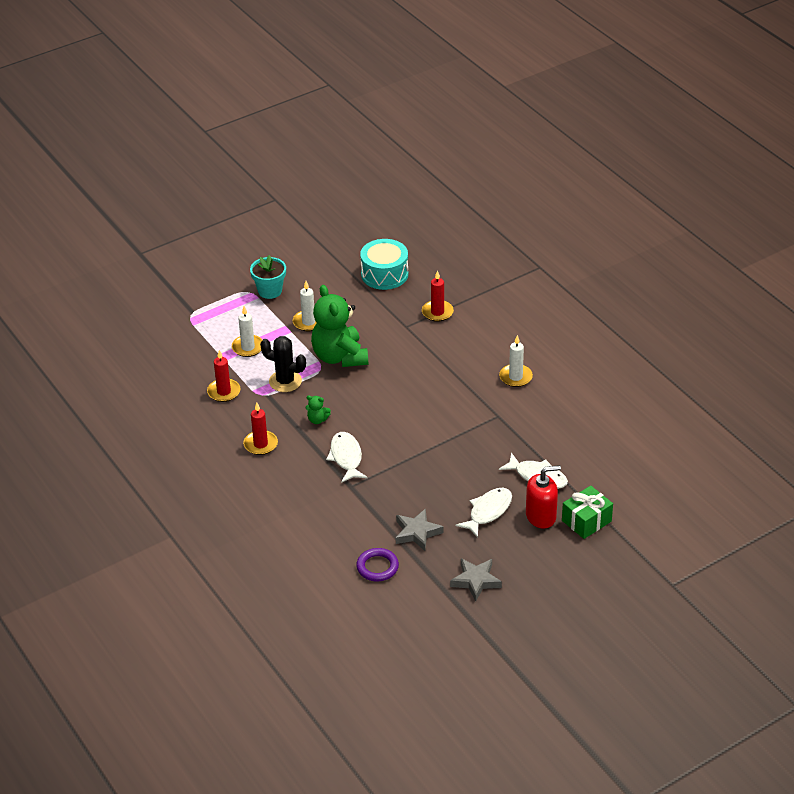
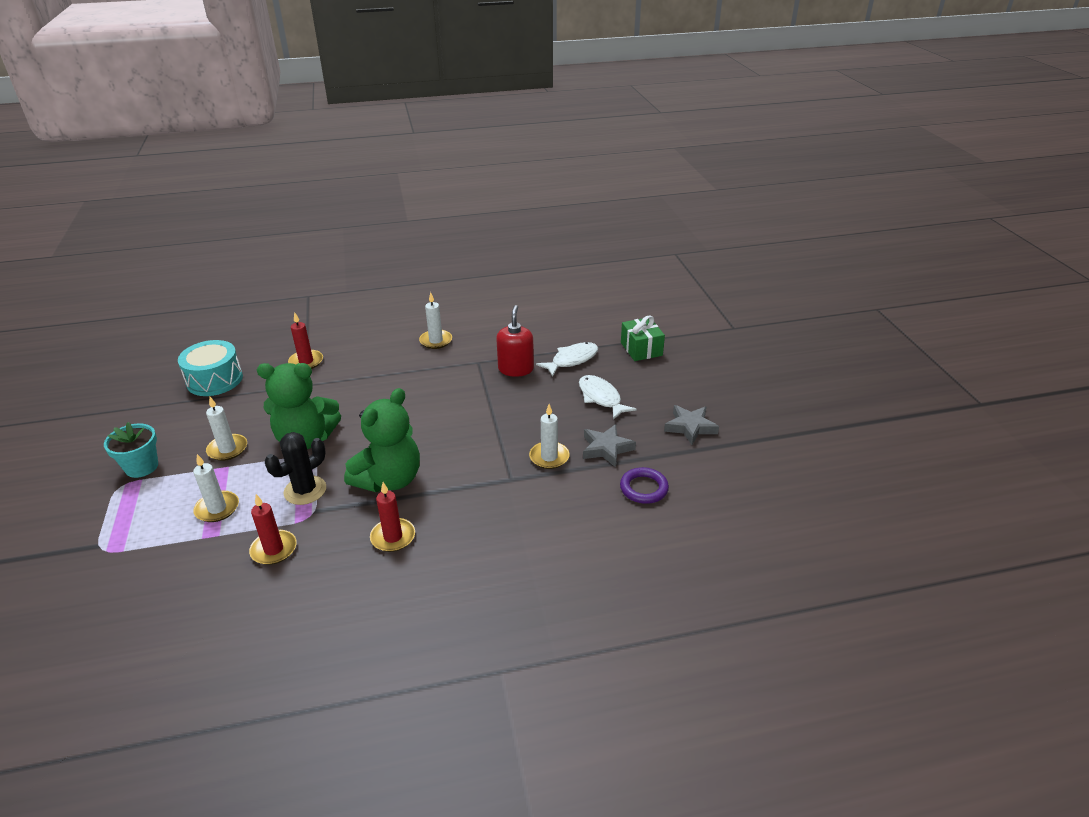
camera: 70 degrees left, 5 degrees down
(317, 420) = (389, 479): green teddy bear -> green teddy bear, size x2.47
(346, 457) = (465, 472): white fish -> none
(388, 500) = (549, 457): none -> white candle
(541, 516) = (623, 370): red soap dispenser -> red soap dispenser (516, 369)

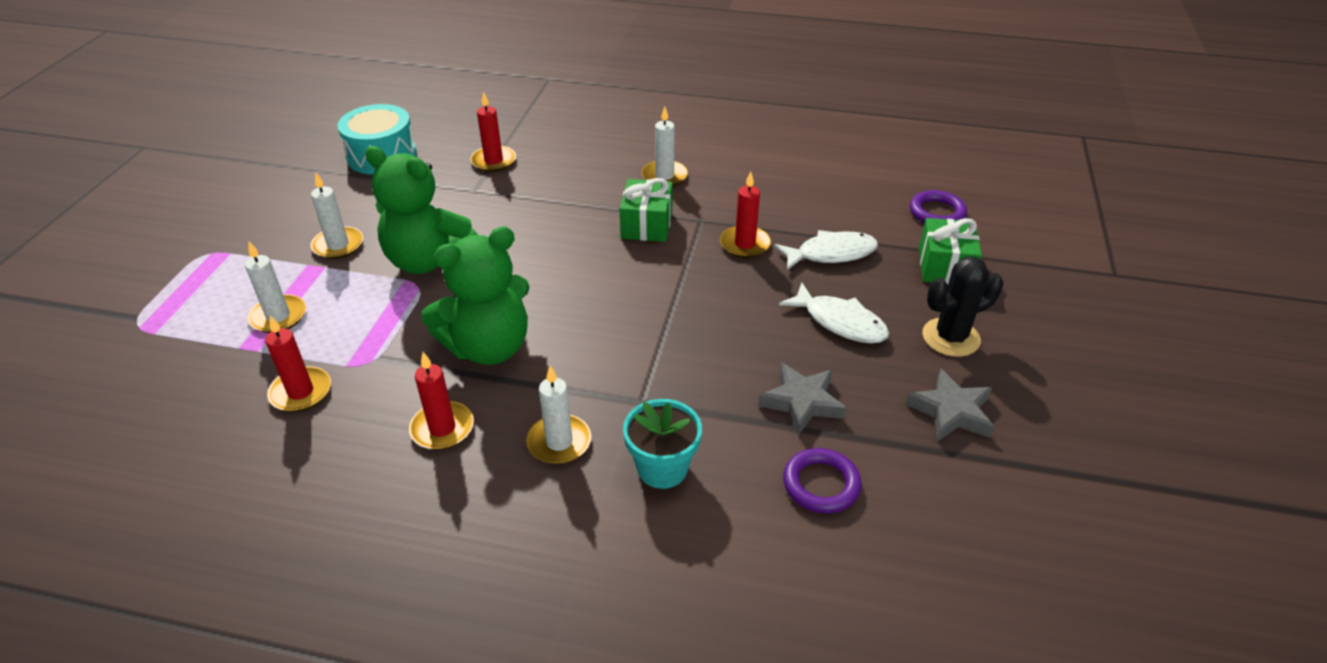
camera: 25 degrees right, 5 degrees up
(142, 467) = (240, 238): turquoise flower pot -> turquoise flower pot (662, 468)
(305, 490) = (384, 327): black cactus -> black cactus (951, 337)
(444, 374) = (646, 225): none -> green gift
(516, 369) = (745, 244): red soap dispenser -> red candle
(549, 457) = (712, 387): white candle -> white candle (559, 442)
(601, 398) = (840, 322): white fish -> white fish turned 135 degrees clockwise
(619, 319) = (937, 213): none -> purple ring

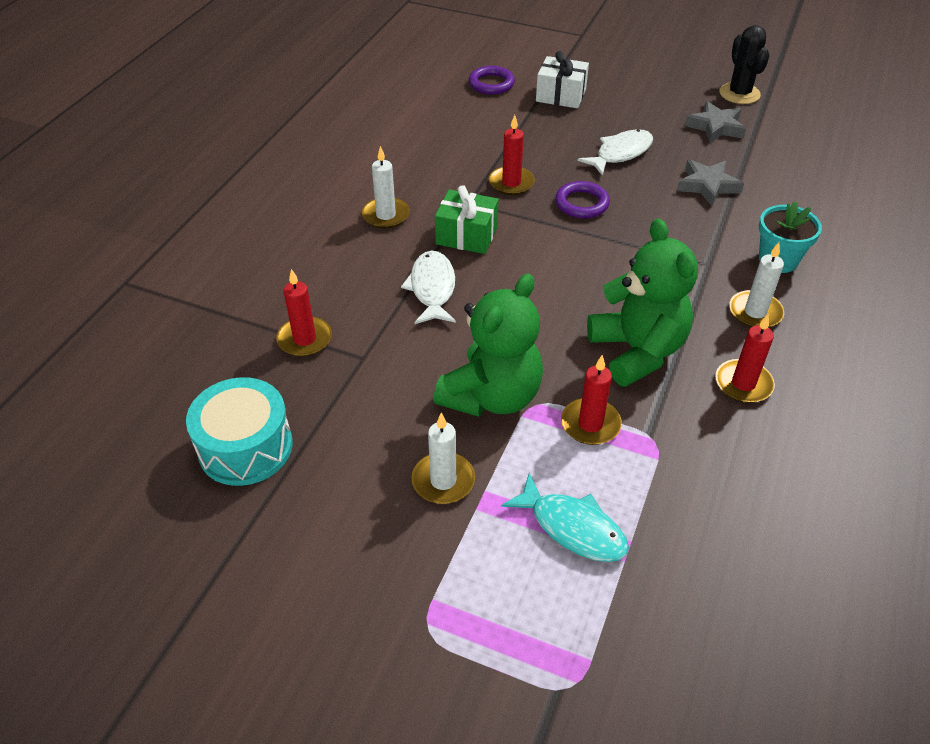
camera: 80 degrees left, 5 degrees up
(278, 316) = (573, 528): white candle -> turquoise fish
(301, 392) = (697, 493): red candle -> red candle (590, 424)
(821, 484) = (785, 191): purple ring -> purple ring (582, 203)
(831, 254) = (534, 142): white fish -> white fish (432, 288)
(945, 266) = (561, 95): green gift -> white gift
(951, 337) = (642, 111): black cactus -> black cactus (739, 94)

